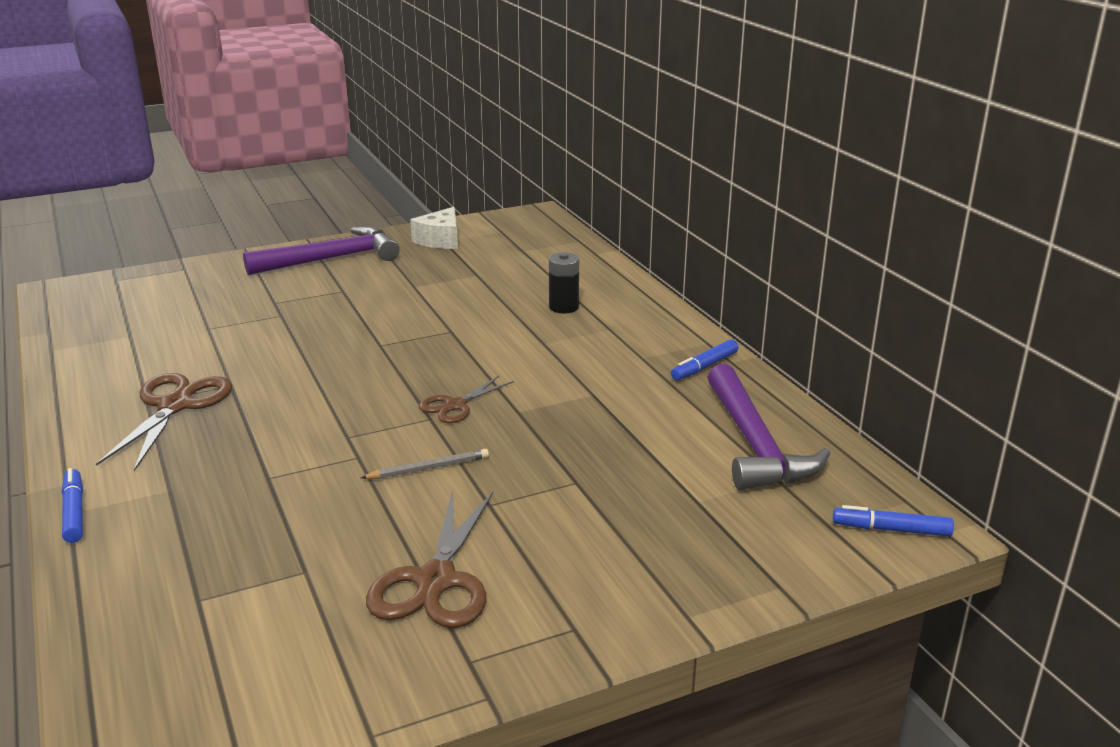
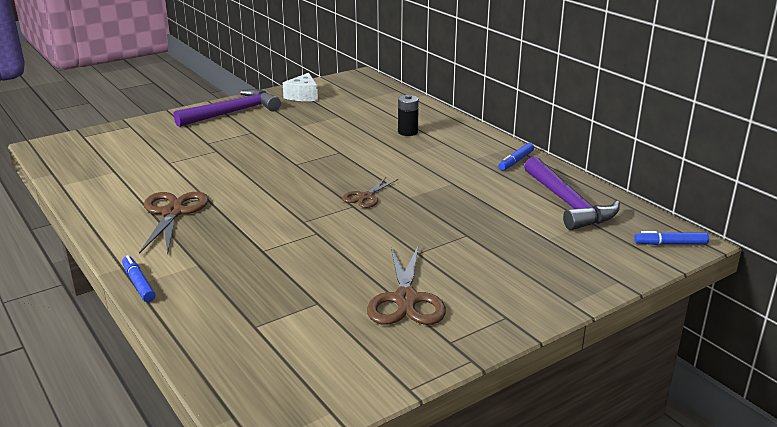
camera: 10 degrees left, 0 degrees up
(428, 468) = (367, 235): grey pencil -> none

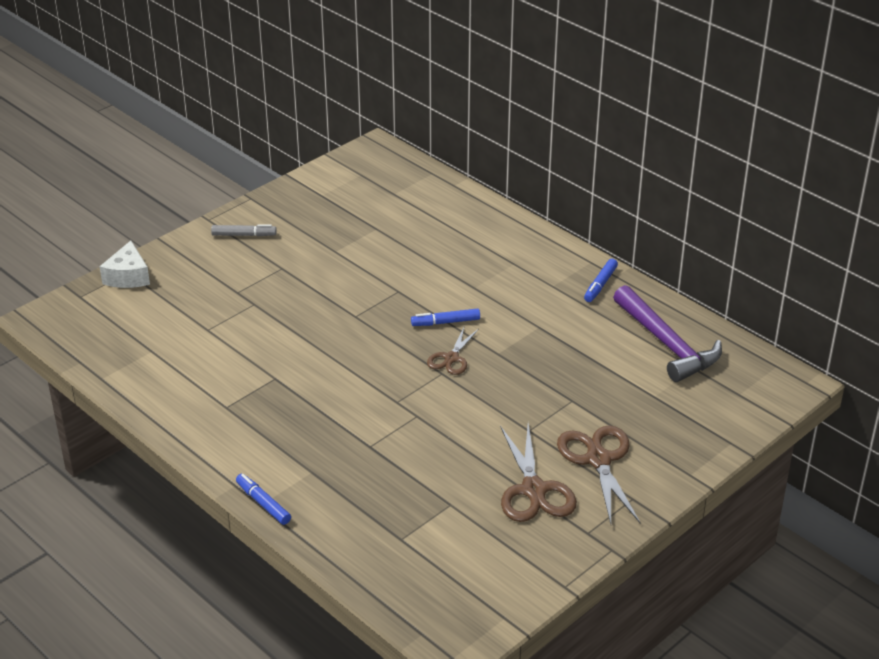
camera: 10 degrees left, 10 degrees up
(173, 213) = (250, 405): brown scissors -> brown scissors (598, 460)
(233, 112) = (244, 235): purple hammer -> grey marker
(303, 96) = (318, 195): white cheese -> white cheese (128, 276)
(407, 132) = (466, 249): black battery -> none
(670, 244) = (775, 388): blue marker -> blue marker (445, 322)

